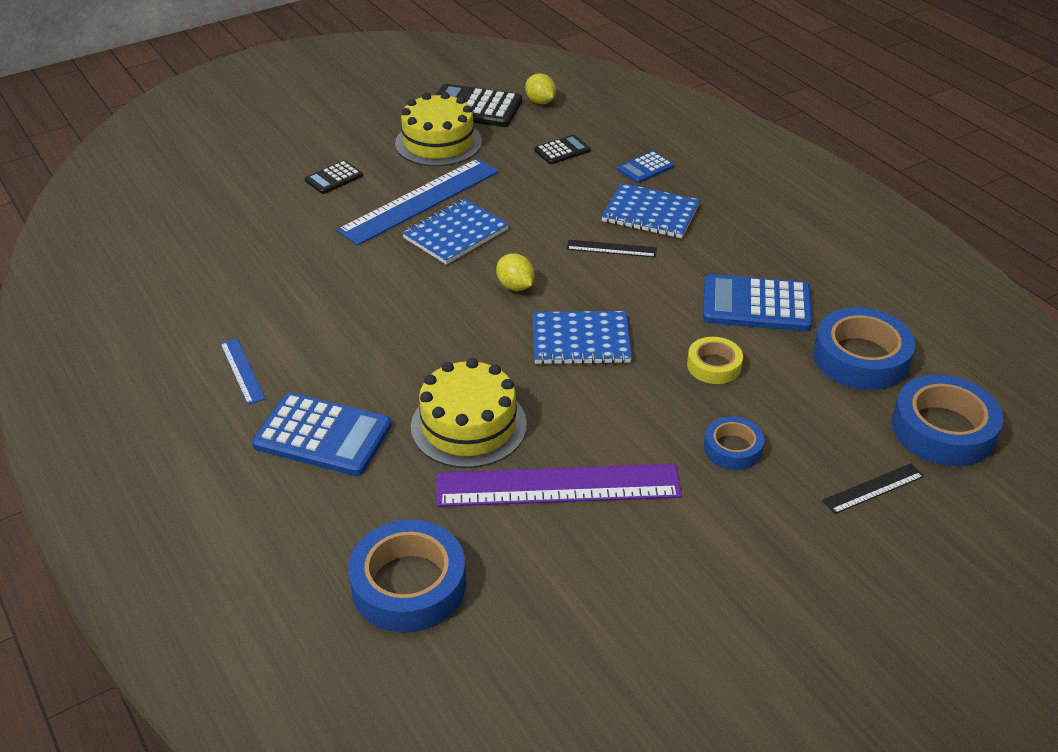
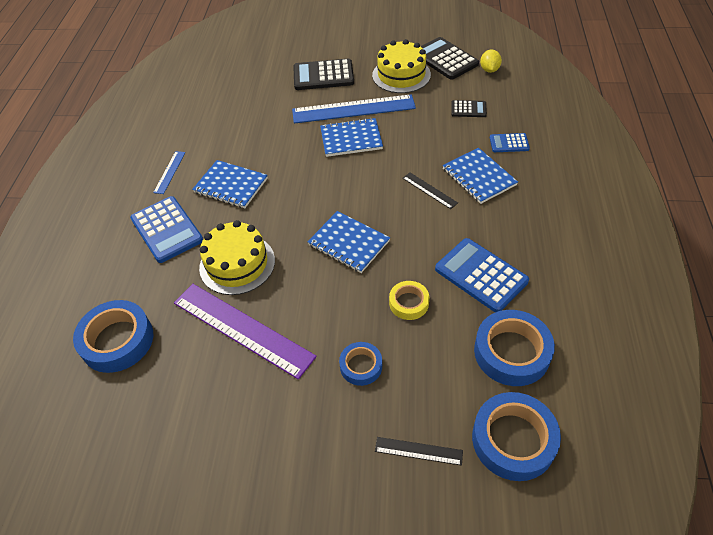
camera: 40 degrees right, 10 degrees up
(334, 178) = (323, 75): black calculator -> black calculator, size x1.85
(354, 348) = (231, 186): none -> blue notebook
(515, 286) = (349, 189): yellow lemon -> none

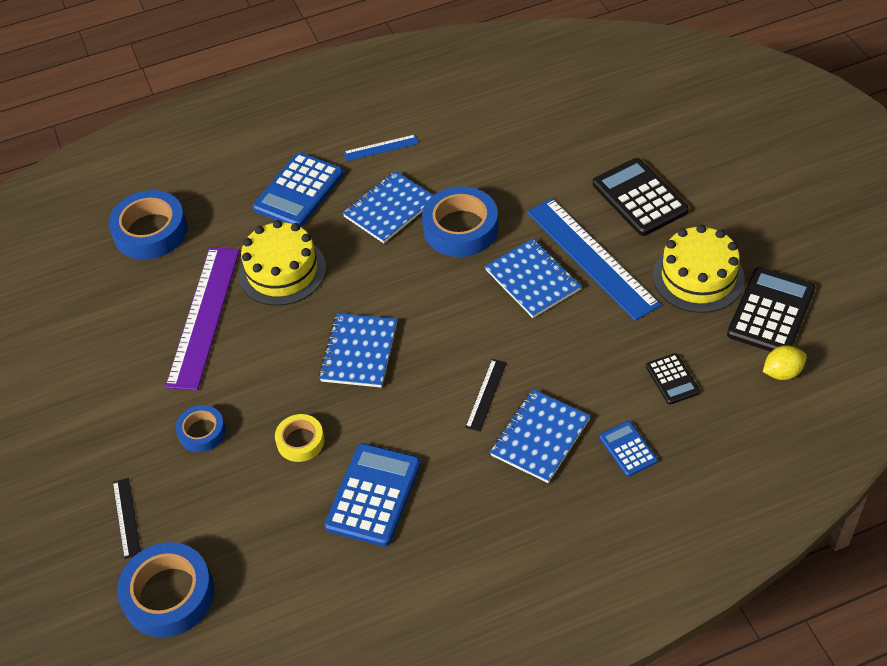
camera: 65 degrees right, 0 degrees up
(231, 186) = (389, 209): blue notebook -> blue notebook turned 45 degrees clockwise
(511, 352) = (276, 560): blue tape -> blue tape (460, 228)

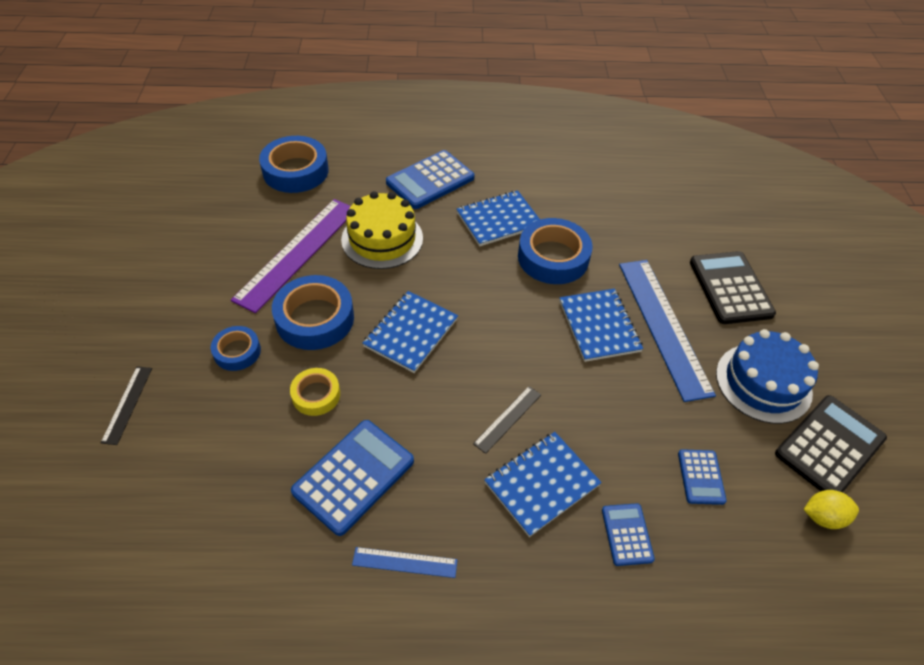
camera: 15 degrees right, 0 degrees up
(169, 595) = (115, 497): blue tape -> blue tape (315, 318)
(381, 148) = (515, 169): blue ruler -> blue ruler (405, 562)
(672, 379) = (701, 477): black calculator -> blue calculator
(698, 277) = (763, 383): yellow cake -> blue cake

